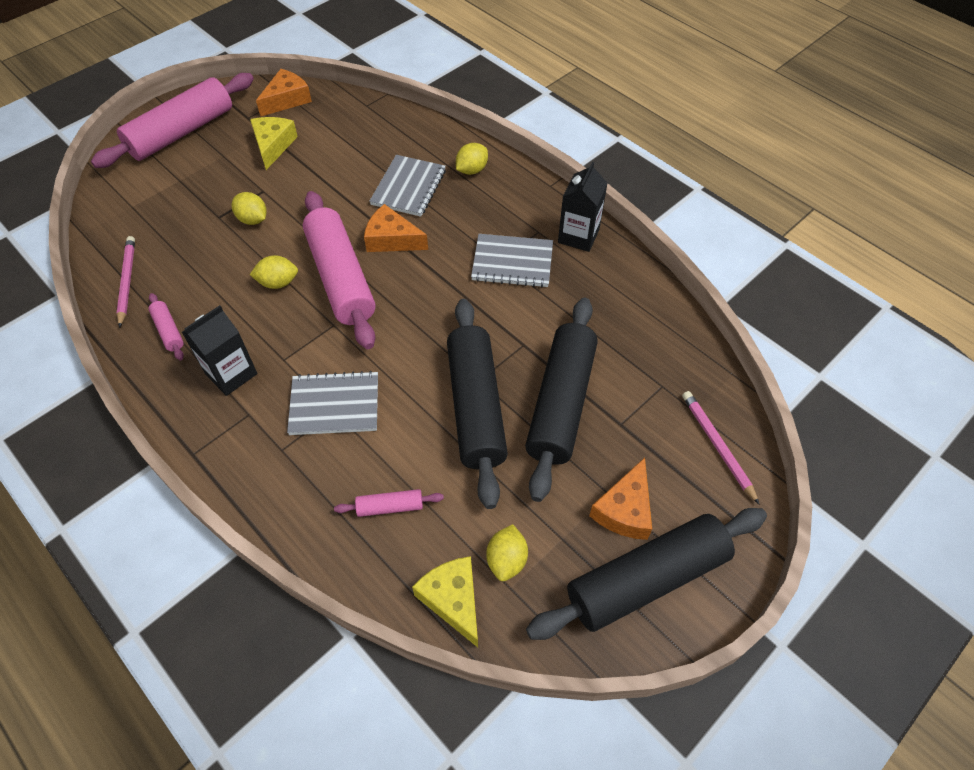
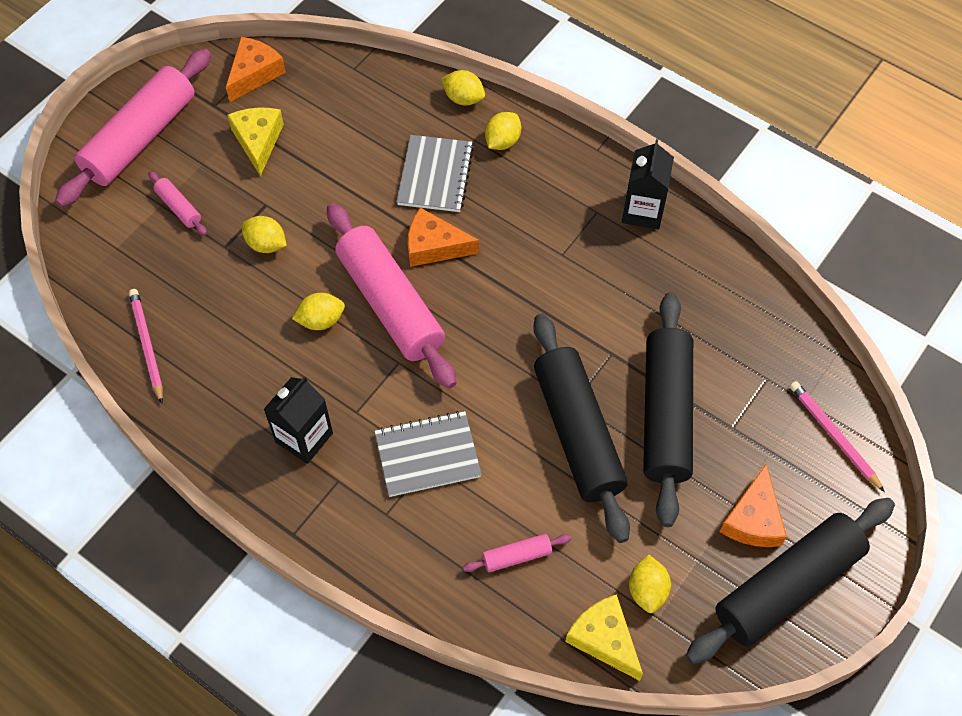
camera: 10 degrees left, 5 degrees up
(168, 331) = (217, 398): pink rolling pin -> pink rolling pin (179, 207)
(448, 136) = (463, 98): none -> yellow lemon
(512, 262) = (577, 255): grey notebook -> none

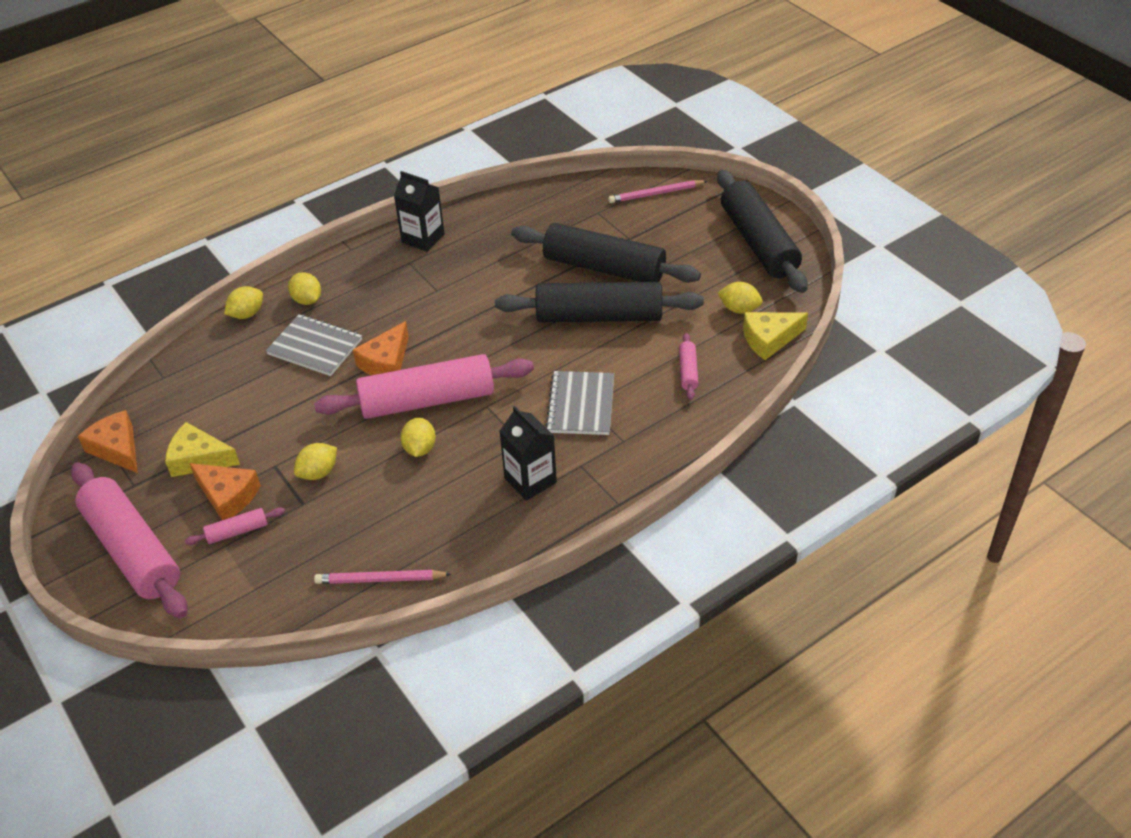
camera: 70 degrees left, 15 degrees down
(753, 519) = (703, 245): orange cheese -> orange cheese (228, 496)

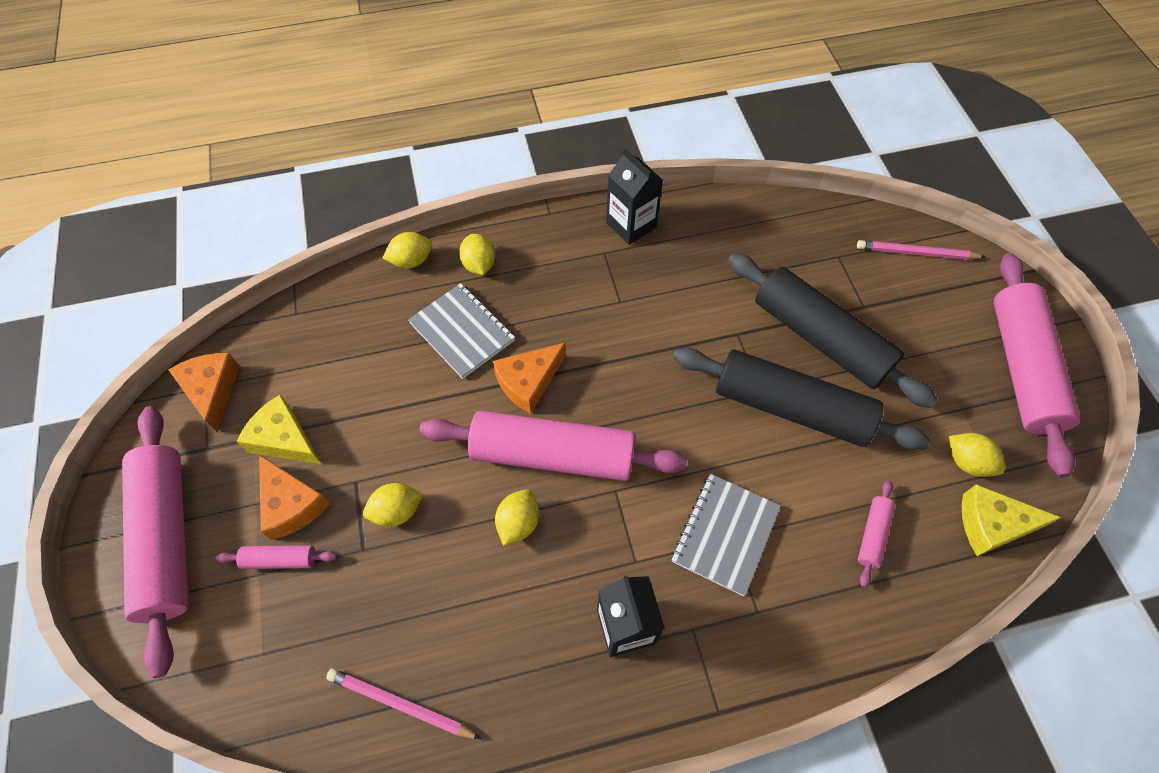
camera: 20 degrees right, 15 degrees up
(758, 242) = (1021, 368): black rolling pin -> pink rolling pin

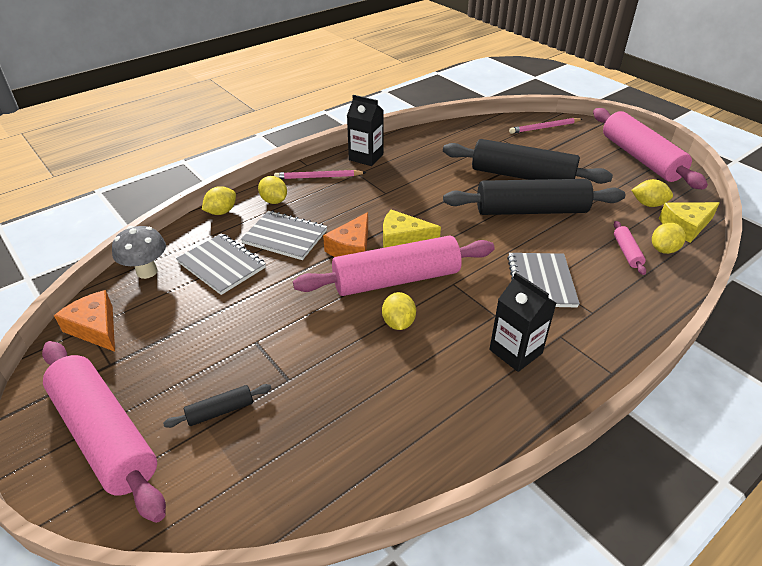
camera: 25 degrees left, 20 degrees down
(280, 560) = (220, 411): pink rolling pin -> black rolling pin
(284, 439) = (178, 337): yellow cheese -> yellow cheese (403, 239)
(291, 504) = (209, 373): orange cheese -> none
(293, 327) = (147, 271): none -> grey mushroom
(373, 350) = (222, 265): none -> grey notebook
(397, 511) = (301, 348): yellow lemon -> yellow lemon (663, 249)
(401, 704) = (384, 463): pink pencil -> pink pencil (318, 177)

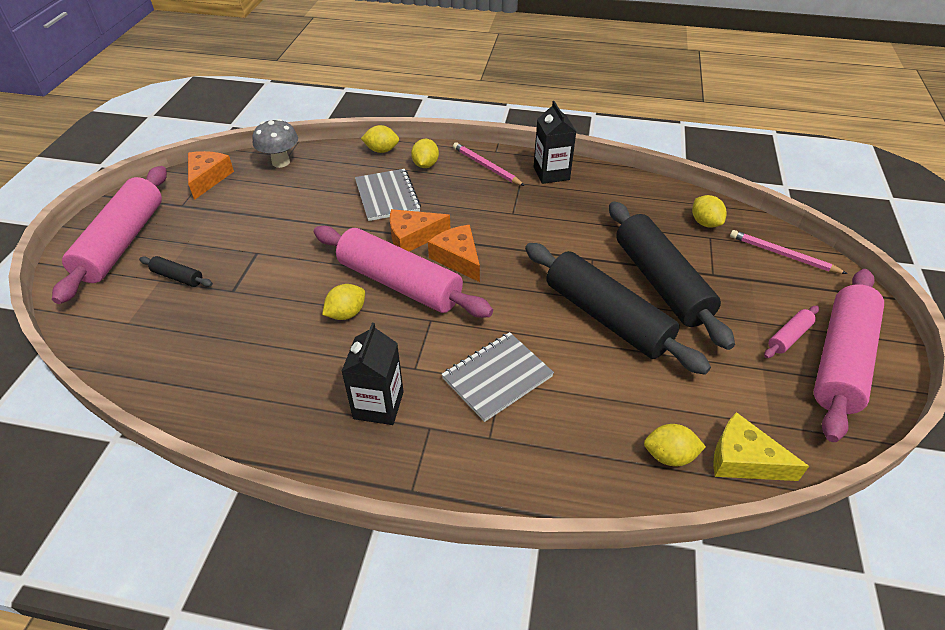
camera: 50 degrees right, 5 degrees up
(222, 265) = (321, 188): grey notebook -> none
(403, 239) = (458, 258): yellow cheese -> orange cheese
(627, 252) = (624, 424): pink rolling pin -> pink rolling pin (789, 337)
(648, 204) = (746, 407): yellow lemon -> yellow lemon (705, 223)

